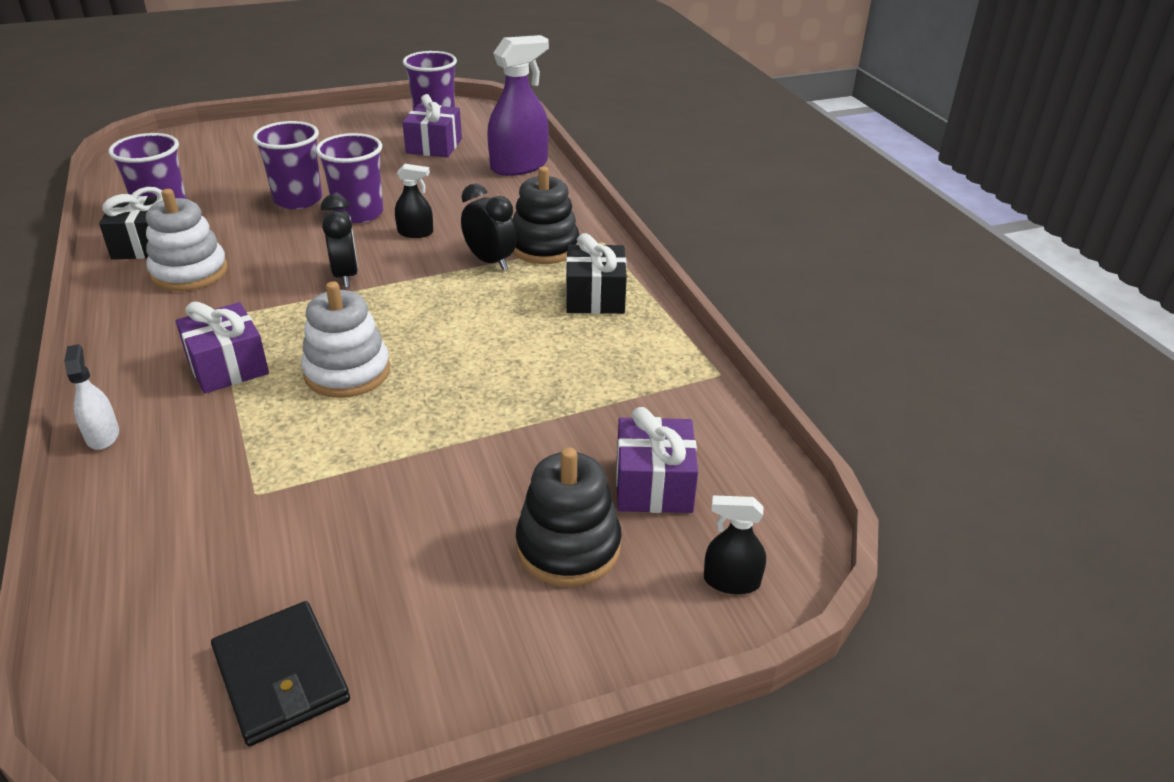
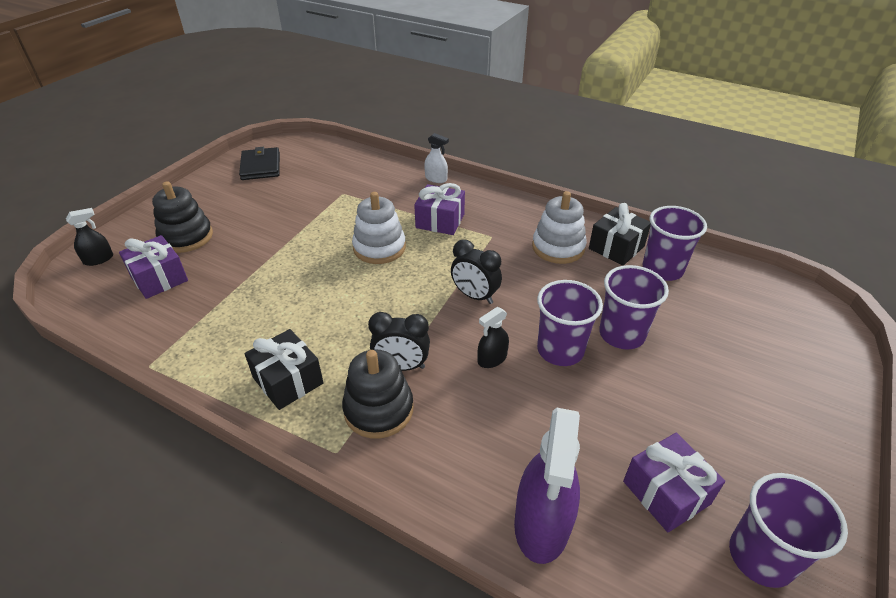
camera: 140 degrees right, 5 degrees up
(281, 676) = (261, 166): black wallet -> black wallet turned 60 degrees clockwise

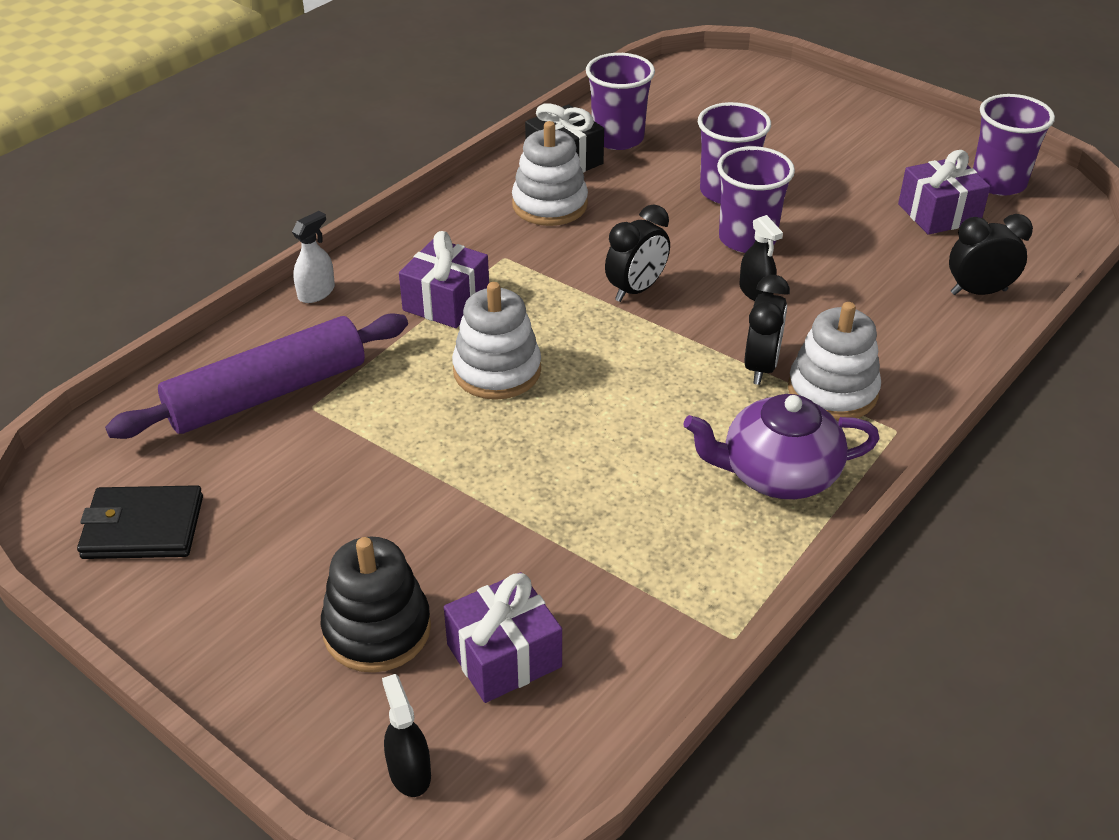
camera: 80 degrees left, 0 degrees up
(288, 380) = (778, 474): black gift -> purple teapot
(352, 179) = (267, 393): none -> purple rolling pin
(378, 409) = (832, 391): black stacking toy -> white stacking toy
(542, 524) = (978, 292): purple spray bottle -> black clock

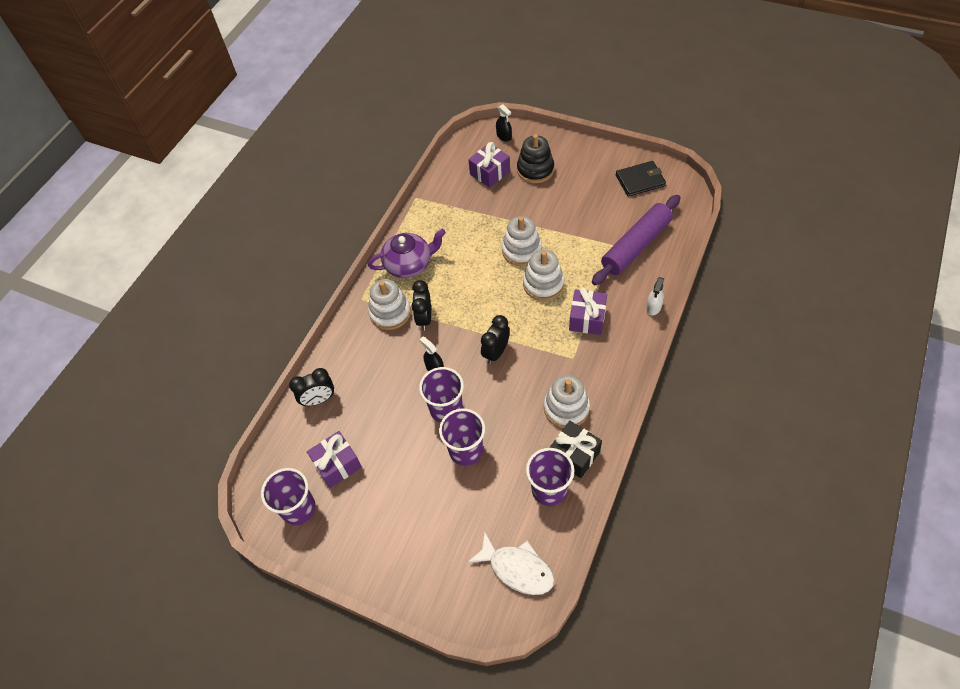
camera: 170 degrees right, 15 degrees up
(511, 441) = (521, 250): none -> white stacking toy
(689, 90) = (517, 568): none -> white fish

